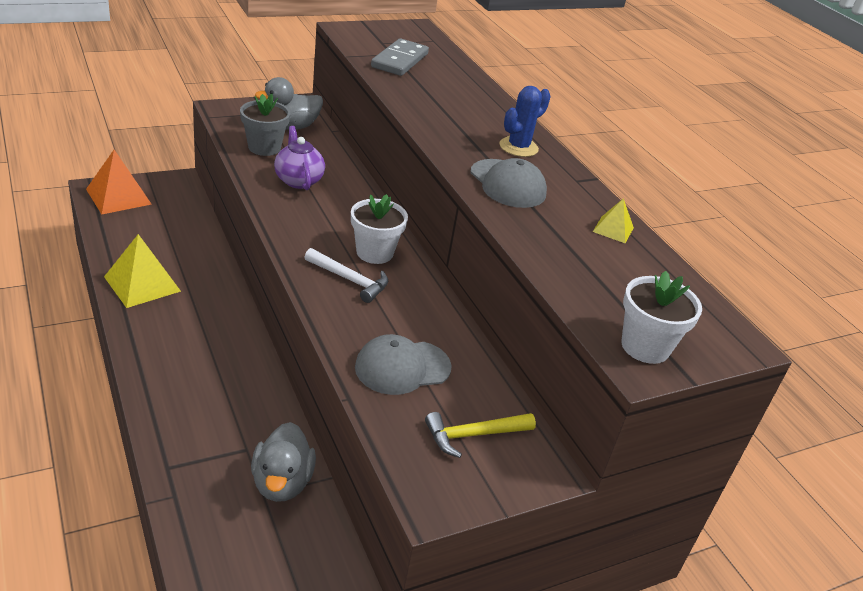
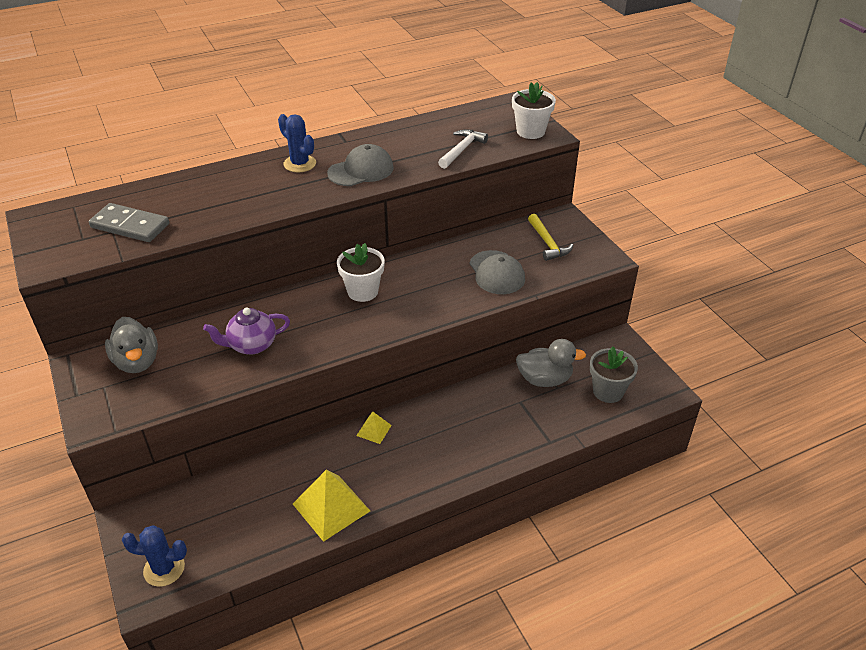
camera: 85 degrees left, 5 degrees up
(118, 196) = (164, 569): orange pyramid -> blue cactus
(264, 147) = (186, 376): grey flower pot -> grey flower pot (608, 391)
(350, 280) = (404, 302): white hammer -> white hammer (462, 150)
(613, 229) = (408, 132): yellow pyramid -> yellow pyramid (374, 430)

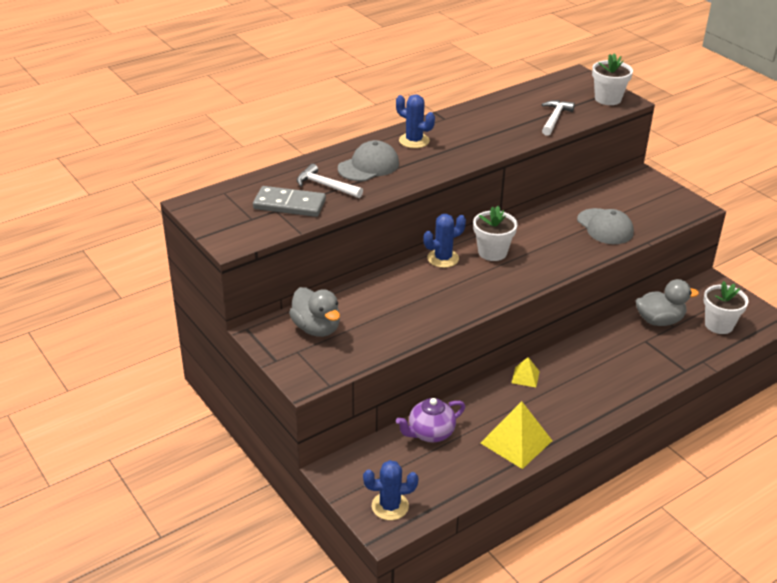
camera: 10 degrees left, 5 degrees down
(179, 207) = (325, 186): none -> white hammer
(251, 345) = (415, 305): purple teapot -> purple teapot (430, 433)
(307, 293) = (443, 258): none -> blue cactus
(361, 170) = (473, 142): grey cap -> grey cap (368, 166)
(548, 243) = (639, 199): yellow hammer -> none
(608, 391) = (719, 325): grey flower pot -> white flower pot

